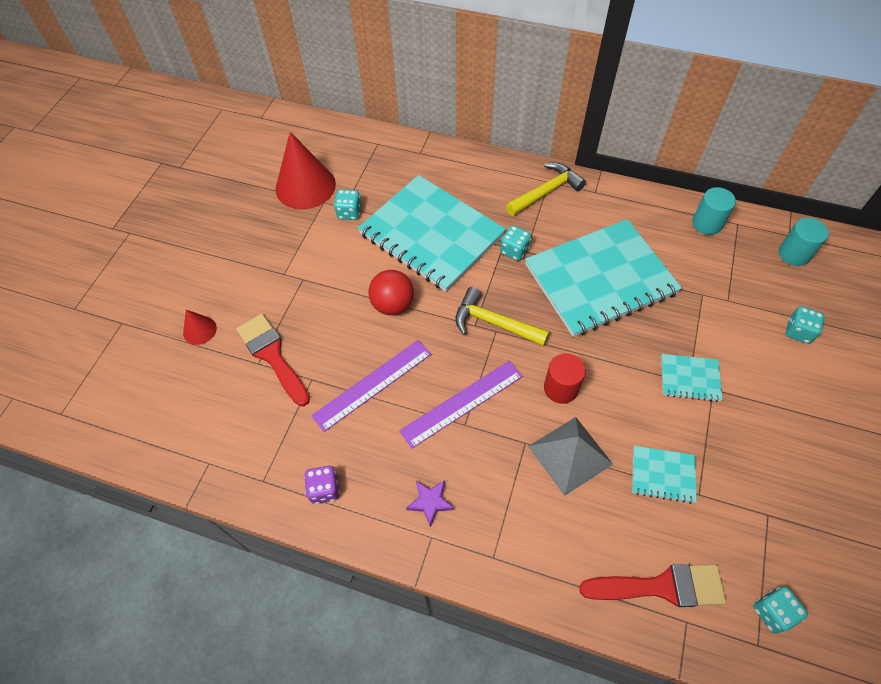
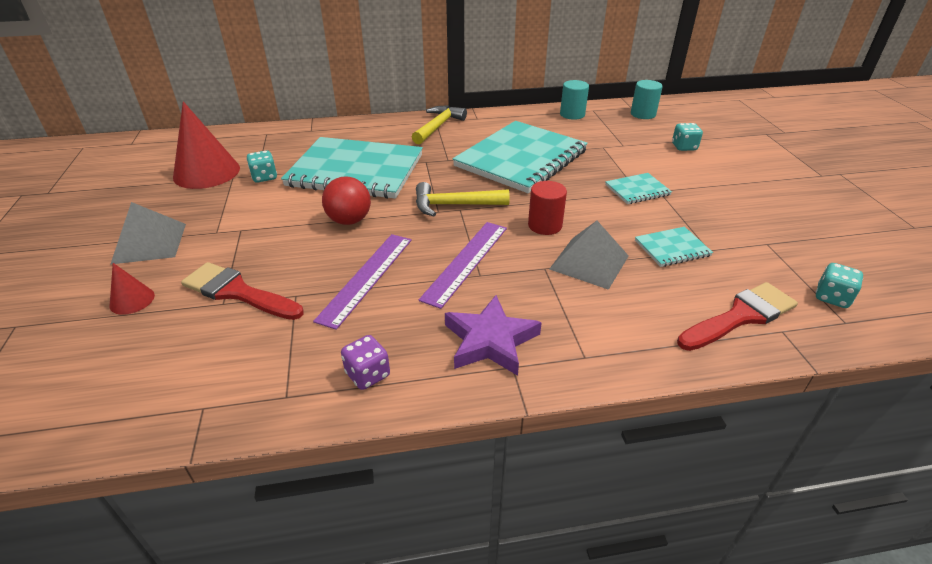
camera: 30 degrees left, 20 degrees down
(231, 267) = (149, 243): none -> grey pyramid
(430, 502) = (490, 340): purple star -> purple star, size x1.78
(514, 251) = (438, 161): turquoise dice -> none

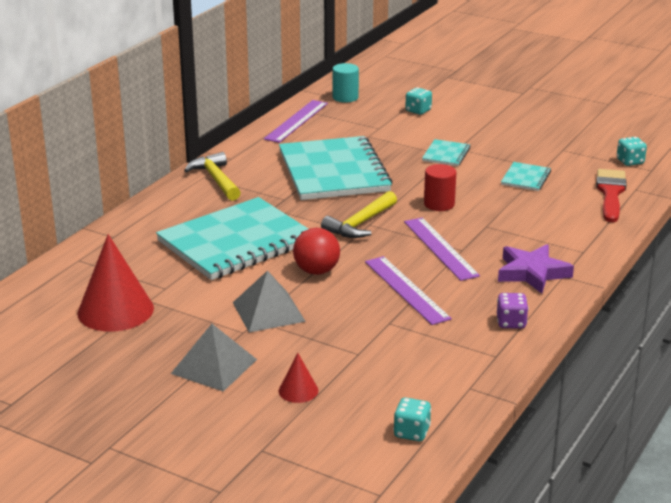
camera: 50 degrees left, 10 degrees down
(237, 292) = (352, 344): red brush -> none
(264, 177) = (176, 285): turquoise dice -> turquoise dice (411, 432)
(572, 114) = (296, 121): turquoise cylinder -> purple ruler
(589, 262) = (501, 209): grey pyramid -> grey pyramid (268, 311)

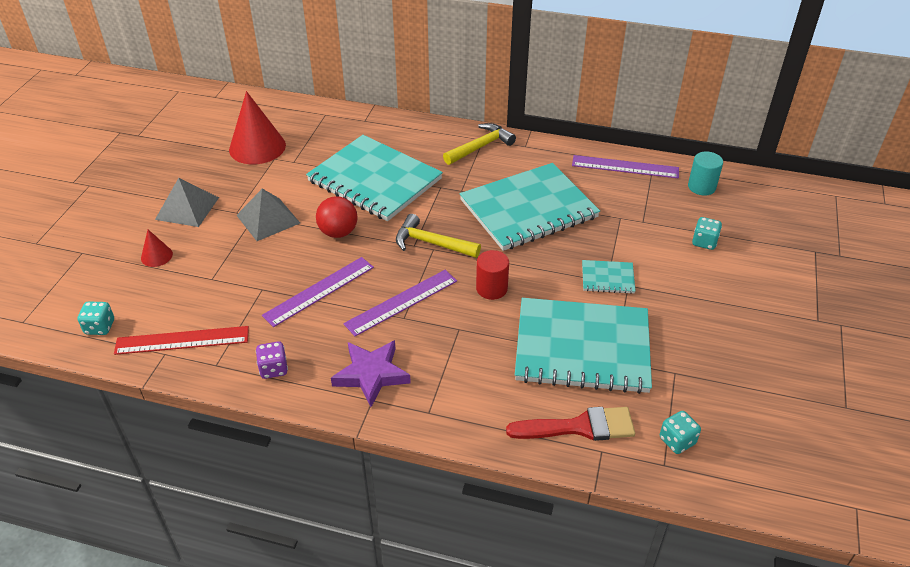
camera: 75 degrees right, 15 degrees up
(453, 375) = (182, 340): none -> red ruler
(525, 178) = (582, 347): turquoise notebook -> turquoise notebook, size x2.36

